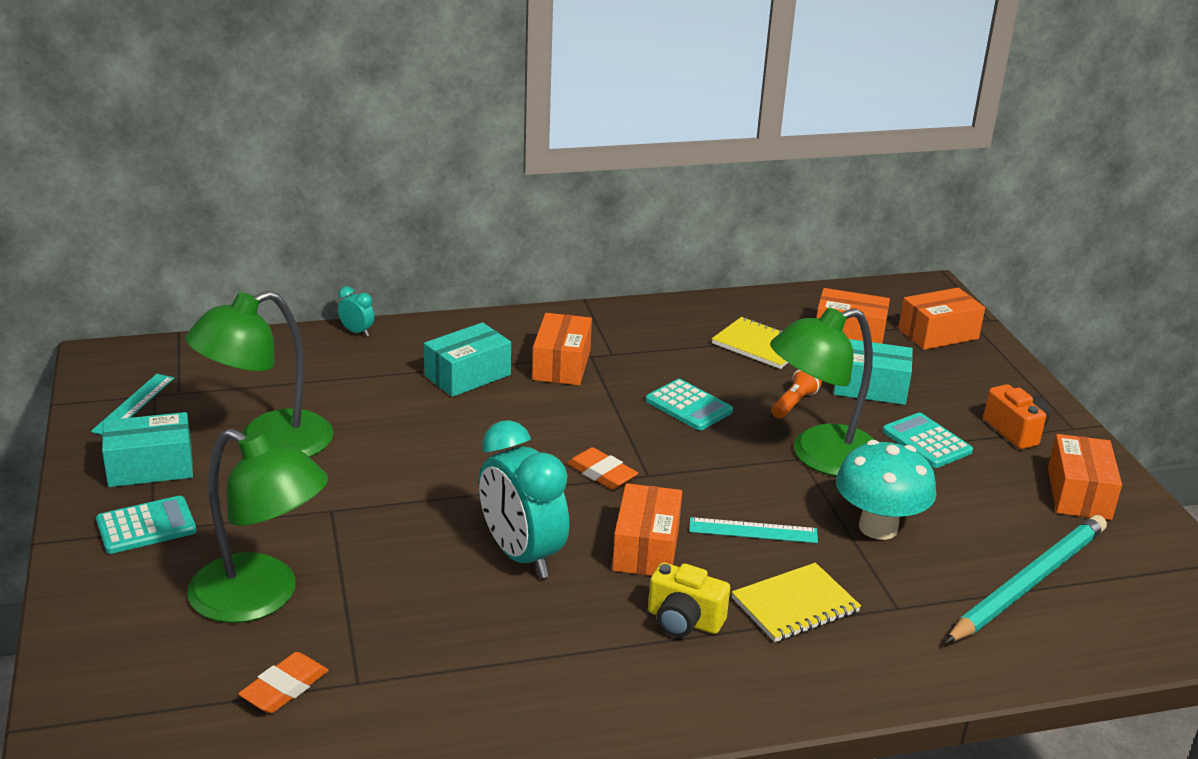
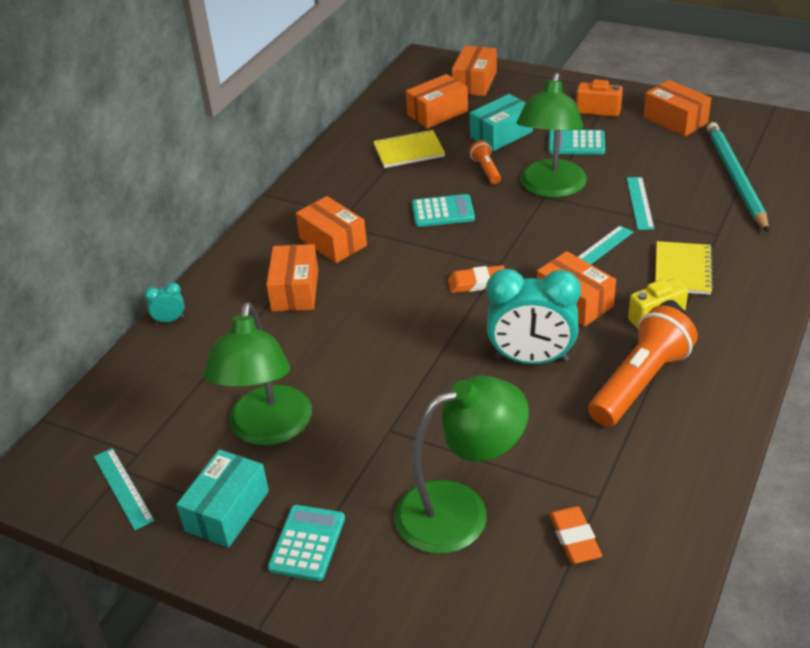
camera: 45 degrees left, 10 degrees up
(467, 375) = (295, 290): turquoise box -> orange box
(564, 645) = (640, 382): none -> orange flashlight
(878, 527) = (639, 203): turquoise mushroom -> turquoise ruler

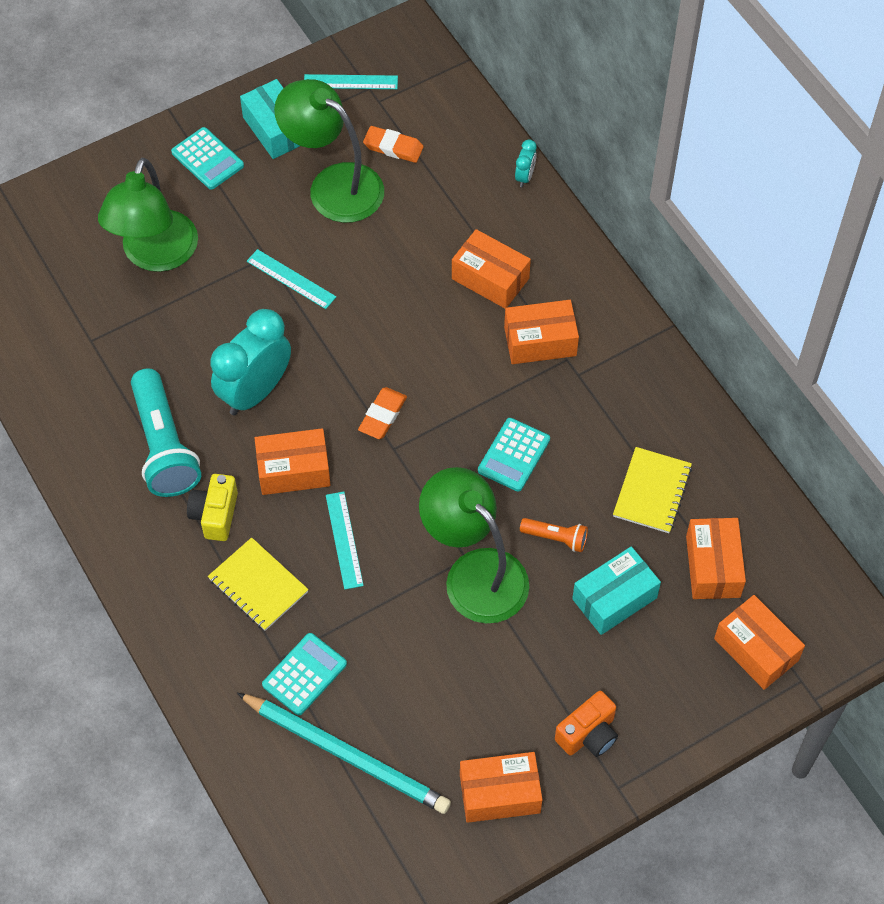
camera: 120 degrees right, 20 degrees up
(501, 134) = (614, 598): turquoise box -> turquoise box turned 60 degrees clockwise
(574, 538) = (74, 303): orange eraser -> orange eraser (393, 147)
(576, 143) = (536, 657): turquoise calculator -> turquoise calculator (304, 674)
(639, 203) = (383, 632): turquoise ruler -> turquoise ruler (291, 279)
(640, 382) = (164, 446): orange flashlight -> turquoise flashlight

